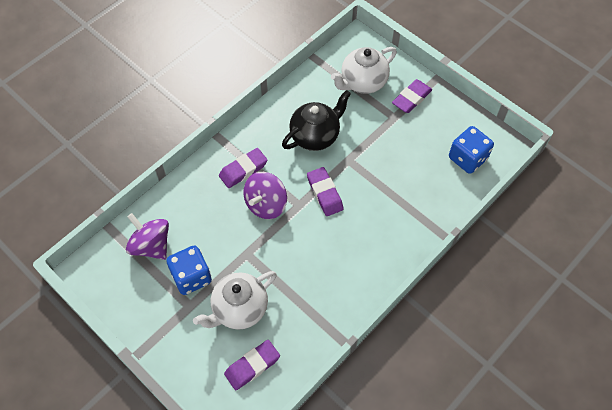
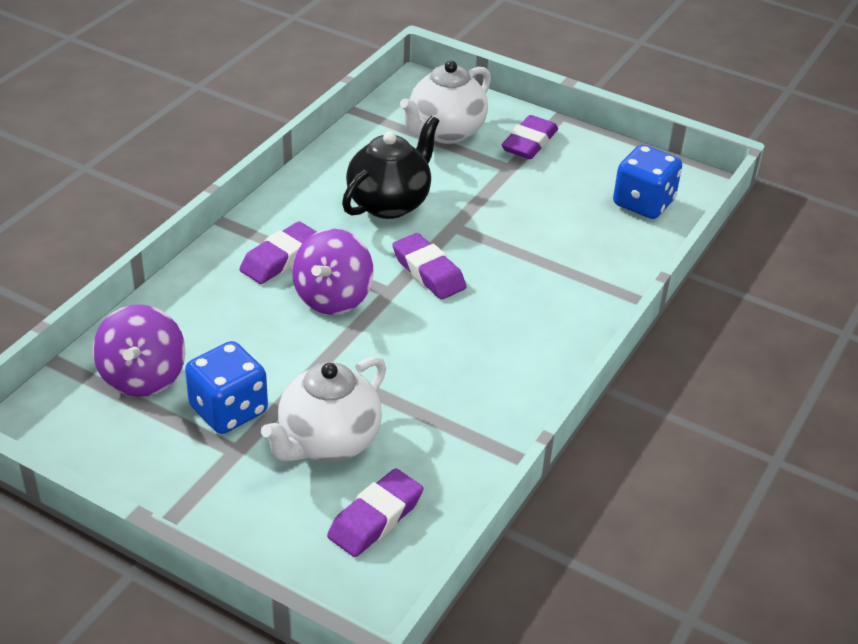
camera: 15 degrees left, 20 degrees down
(151, 245) = (143, 377): purple spinning top -> purple spinning top turned 120 degrees counterclockwise

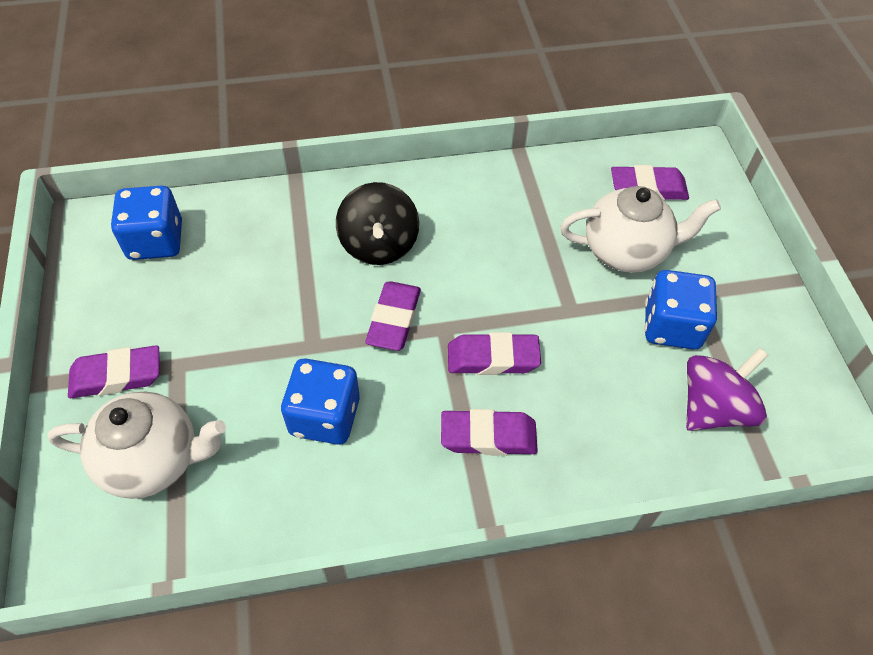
camera: 130 degrees left, 15 degrees up
(333, 297) = (493, 358): purple spinning top -> purple eraser
(390, 203) = (325, 416): black teapot -> blue dice
(512, 304) = (379, 245): none -> black spinning top

